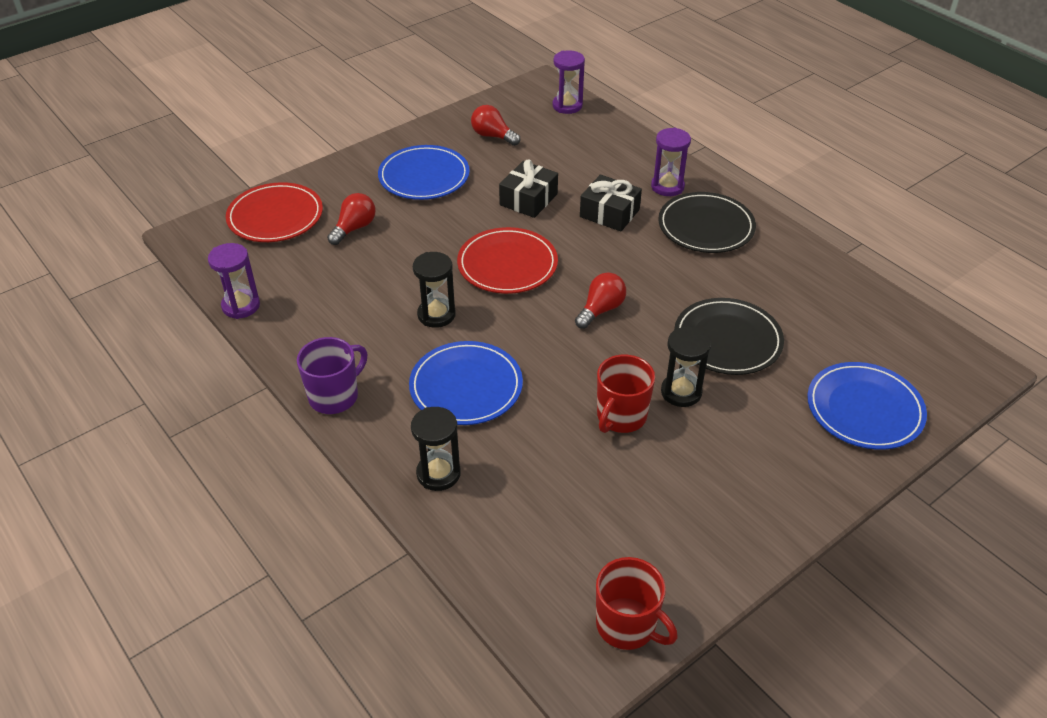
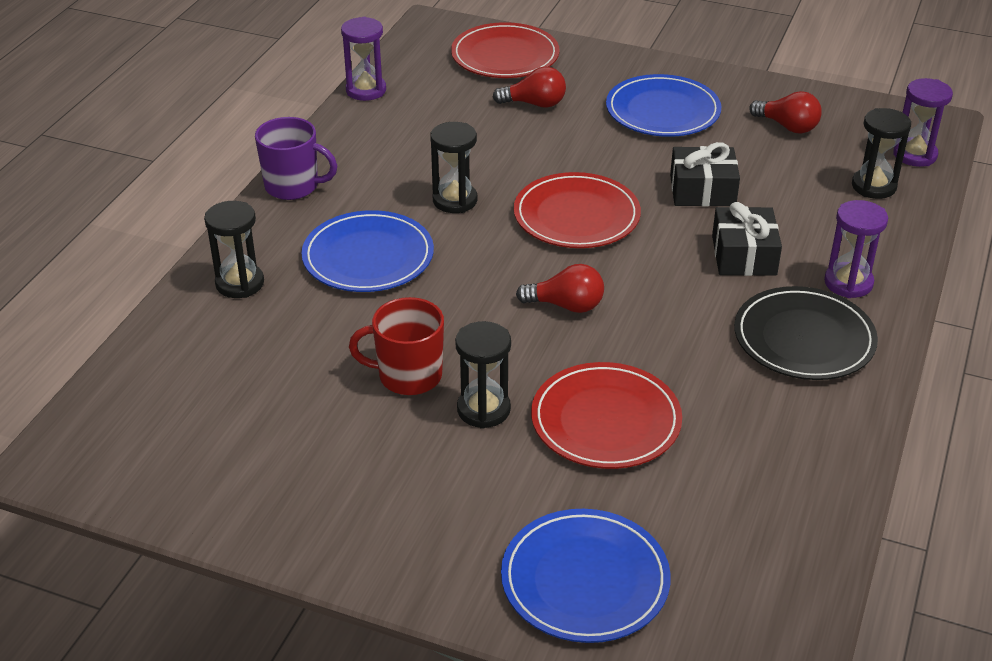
camera: 60 degrees right, 5 degrees down
(493, 136) = (787, 126): red light bulb -> red light bulb turned 120 degrees clockwise
(584, 134) = (873, 186): none -> black hourglass
(627, 625) = (123, 474): red mug -> none
(727, 340) = (605, 421): black plate -> red plate

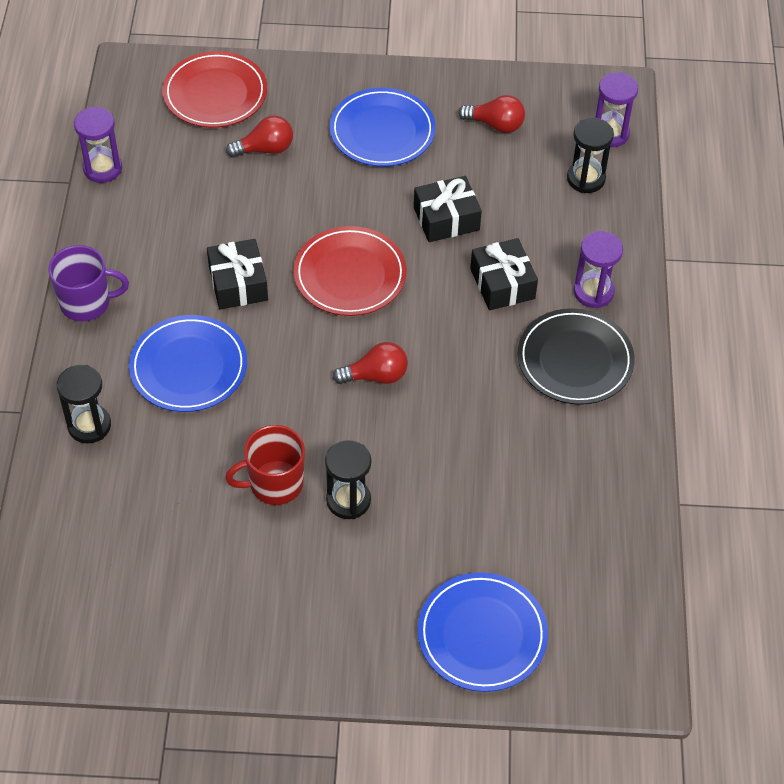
camera: 20 degrees left, 15 degrees up
(455, 200) = (238, 283): black hourglass -> black gift
(605, 421) = (447, 484): red plate -> none

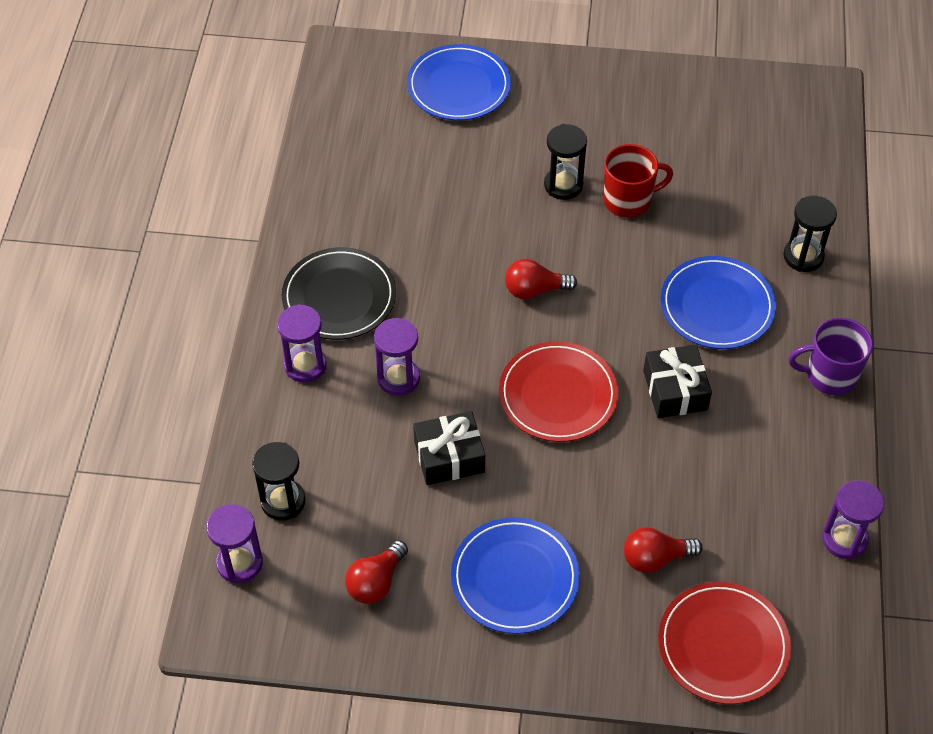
camera: 175 degrees left, 0 degrees up
(495, 125) = (376, 582): red light bulb -> red light bulb turned 75 degrees counterclockwise
(502, 284) = (398, 378): black gift -> purple hourglass

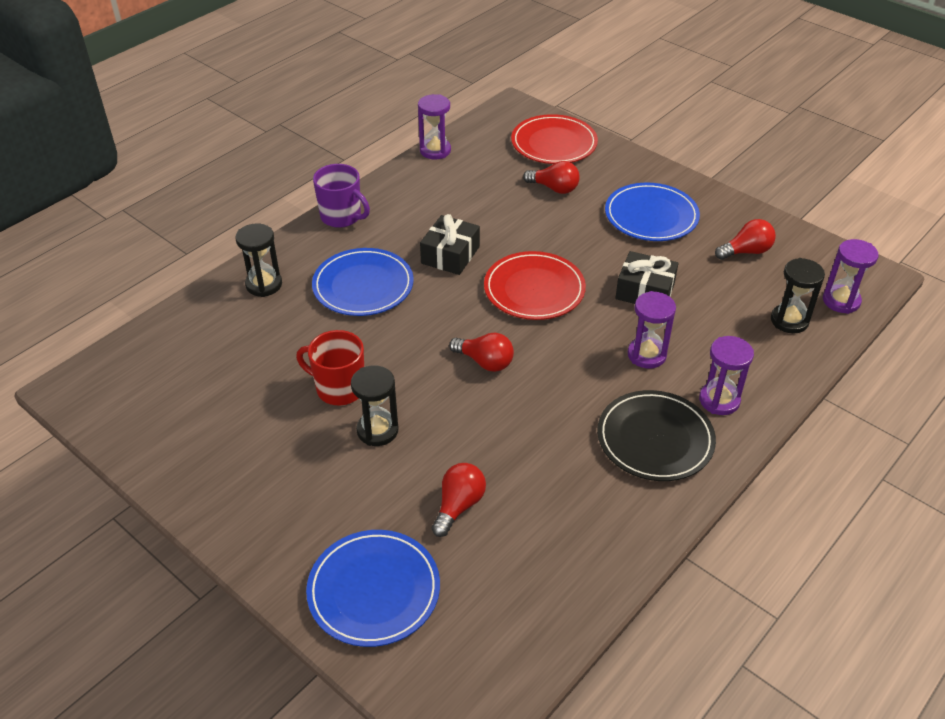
camera: 145 degrees left, 10 degrees down
(451, 165) = (458, 506): none -> red light bulb

